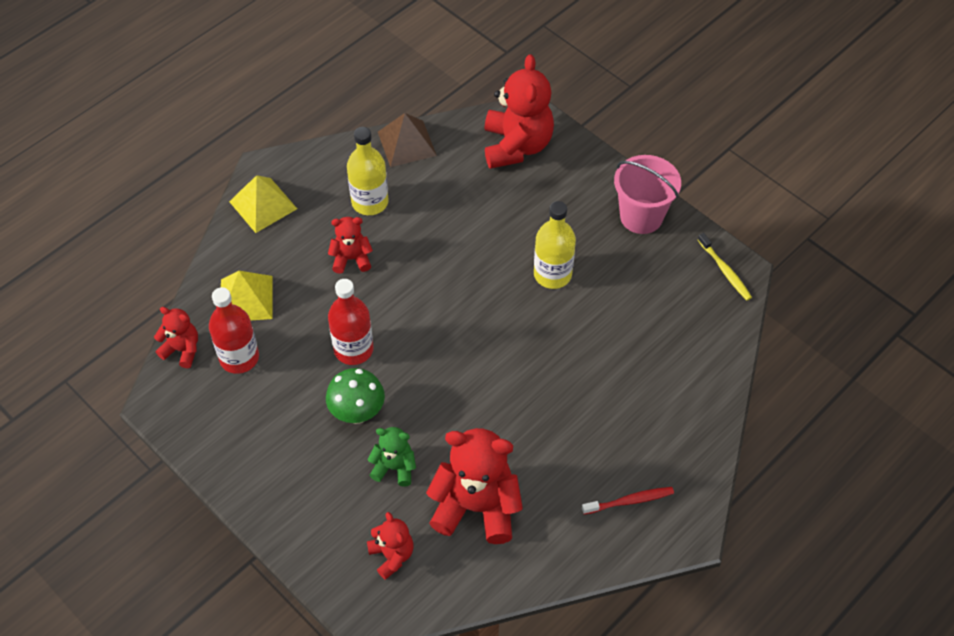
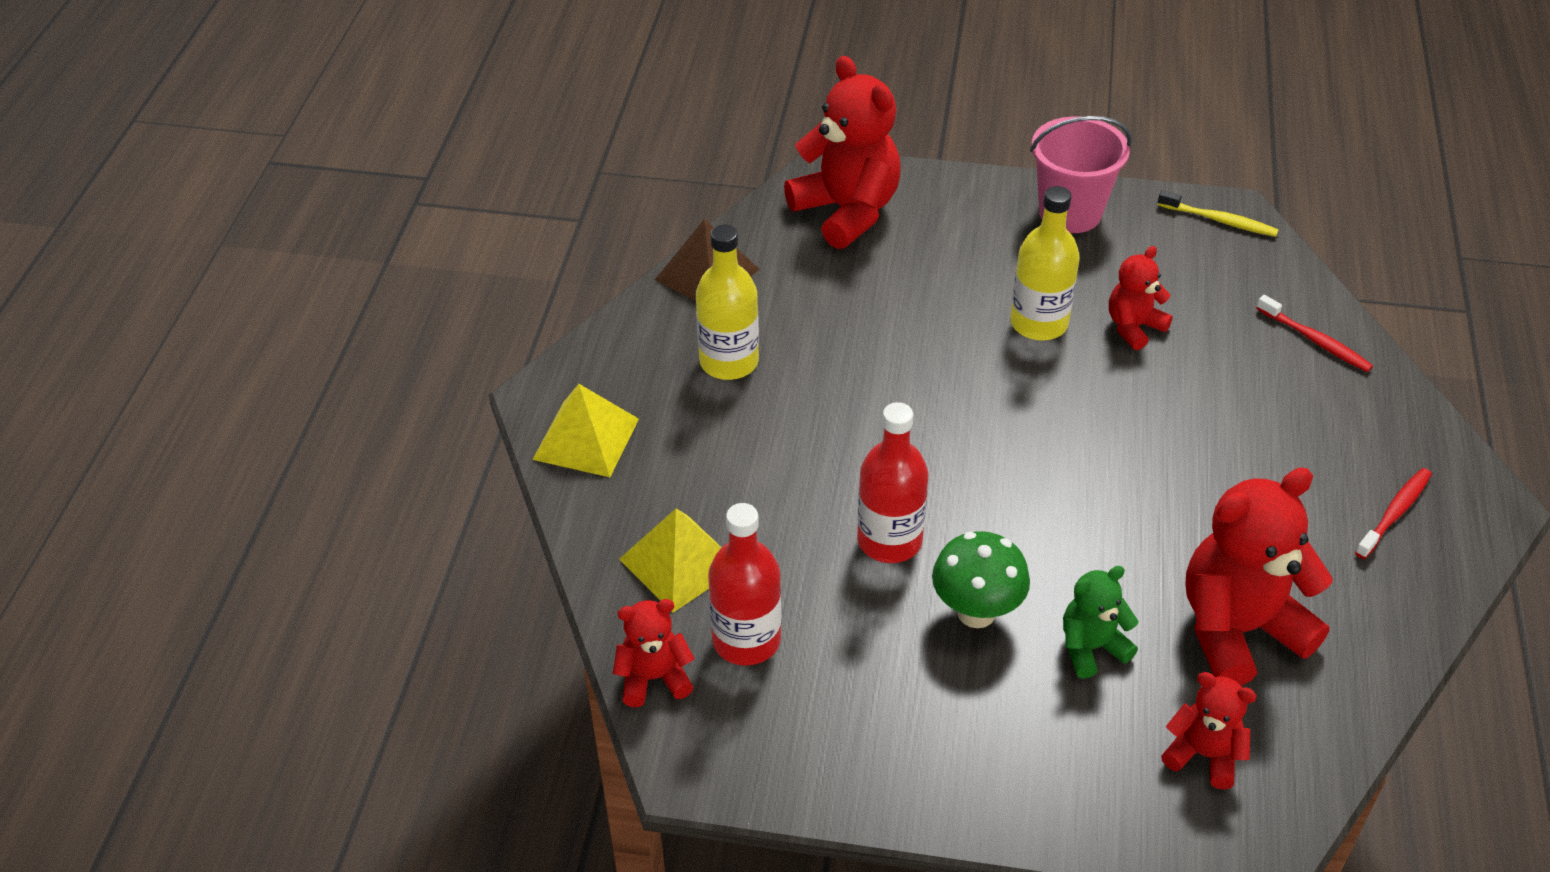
camera: 35 degrees left, 10 degrees down
(351, 259) = (774, 438): red teddy bear -> red teddy bear (1133, 327)
(698, 377) = (1315, 341): none -> red toothbrush

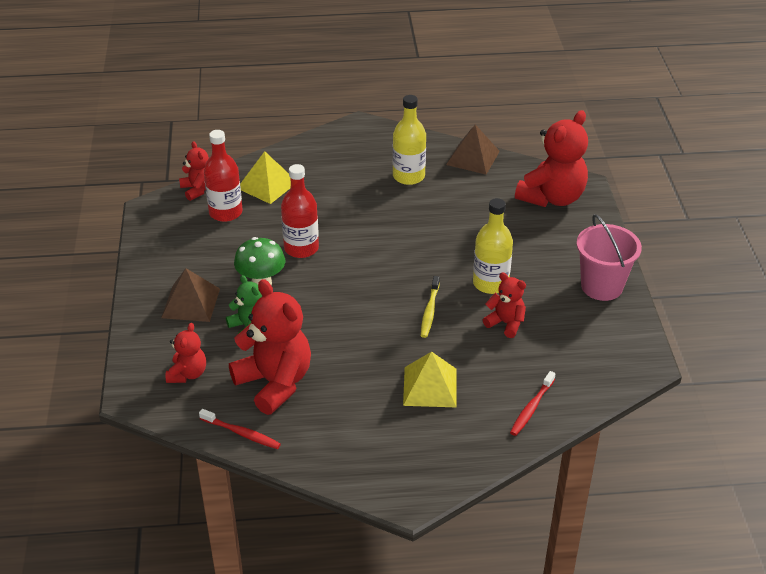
camera: 75 degrees right, 5 degrees down
(586, 438) = (337, 143): yellow pyramid -> yellow pyramid (430, 386)
(1008, 729) = (190, 303): none -> brown pyramid
(1219, 220) = (632, 356): yellow toothbrush -> yellow toothbrush (429, 311)
(1394, 513) = (387, 449): red toothbrush -> red toothbrush (241, 433)

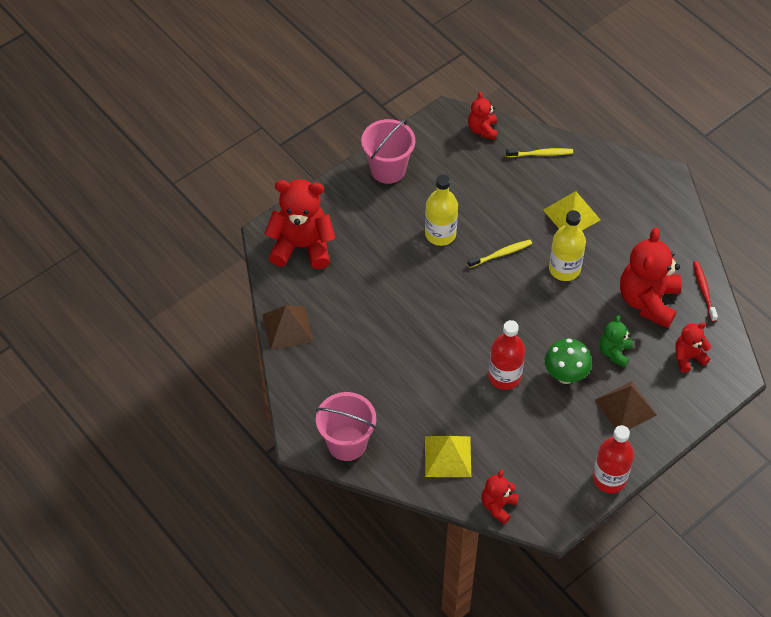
camera: 125 degrees left, 15 degrees up
(225, 212) = (508, 461): red bottle -> red bottle (609, 478)
(336, 143) = (347, 443): none -> pink bucket
(408, 176) = (351, 359): yellow bottle -> yellow bottle (564, 269)
(505, 323) = (475, 205): red teddy bear -> red teddy bear (482, 129)
(531, 408) = (541, 154): red toothbrush -> yellow toothbrush

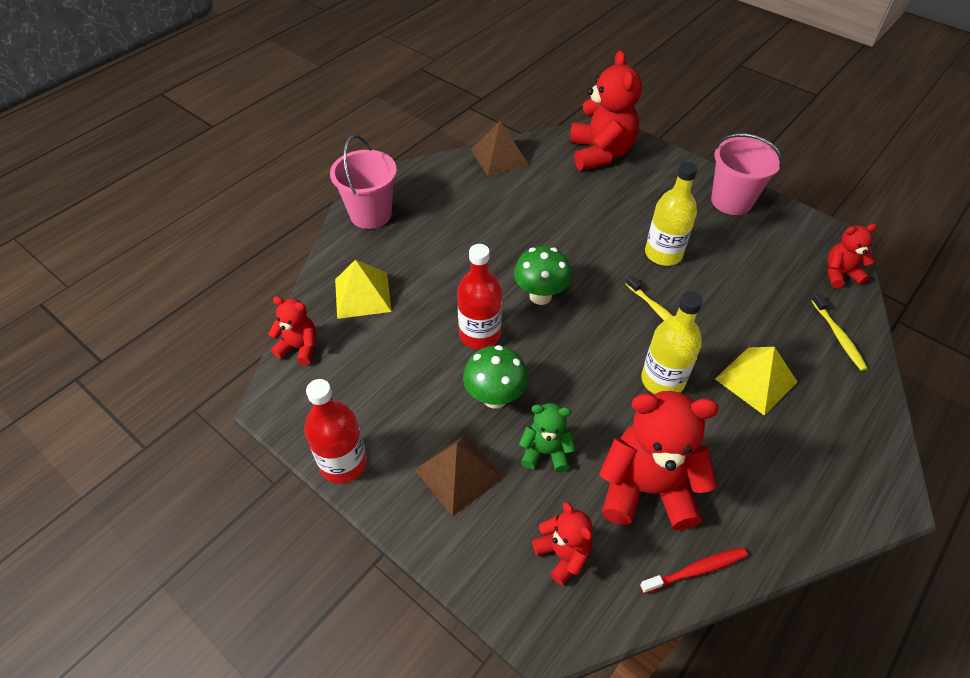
camera: 80 degrees right, 5 degrees down
(471, 328) = (540, 296): none -> green mushroom

